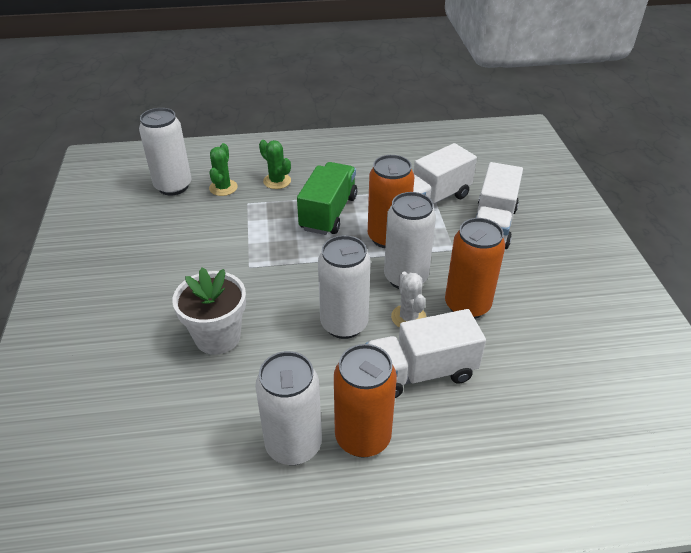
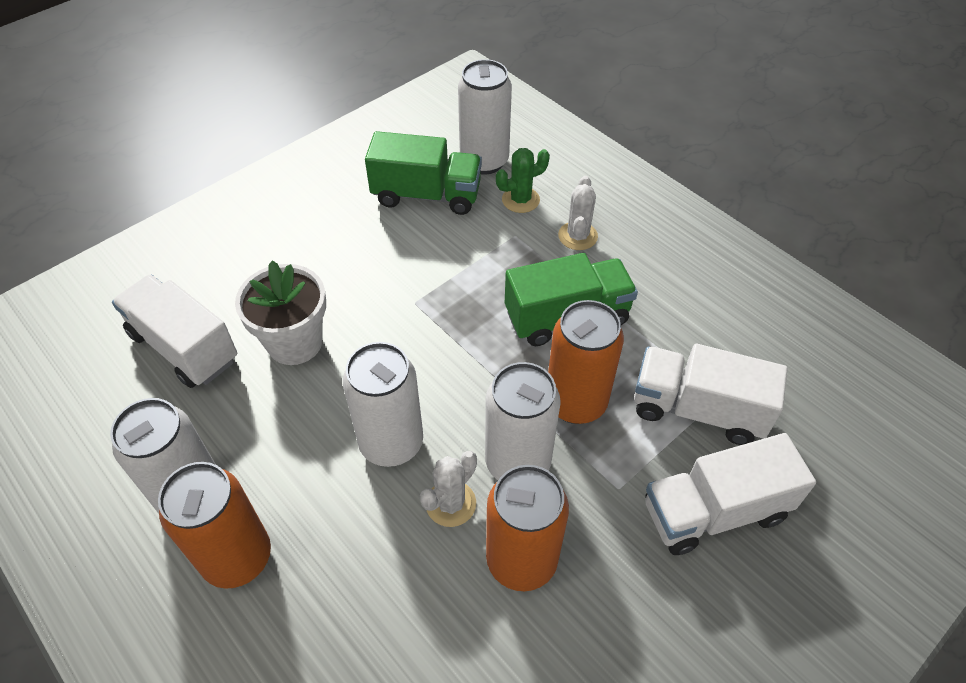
camera: 55 degrees right, 10 degrees up
(168, 222) = (426, 195): none -> green truck
(277, 181) = (577, 236): green cactus -> white cactus
(420, 372) = (369, 566): white truck -> white truck (184, 347)

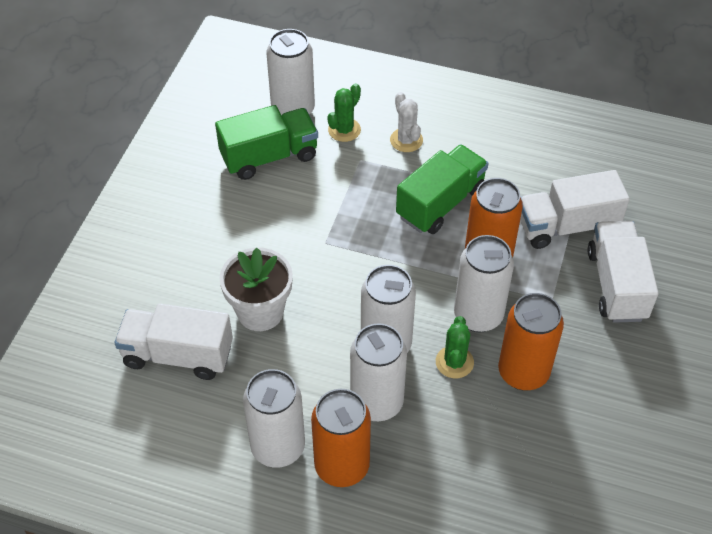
camera: 30 degrees left, 0 degrees up
(331, 504) = (377, 402): none -> white can
(451, 503) = (454, 362): white cactus -> green cactus
(714, 511) = (616, 285): white truck -> white truck turned 135 degrees clockwise

